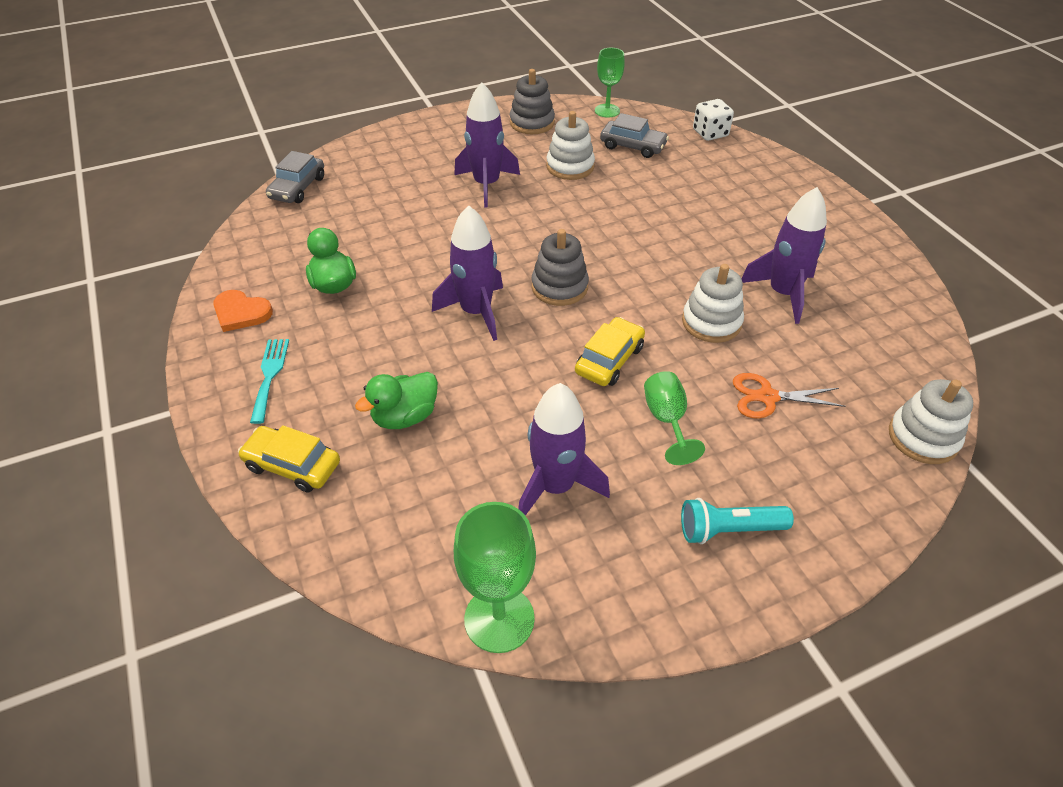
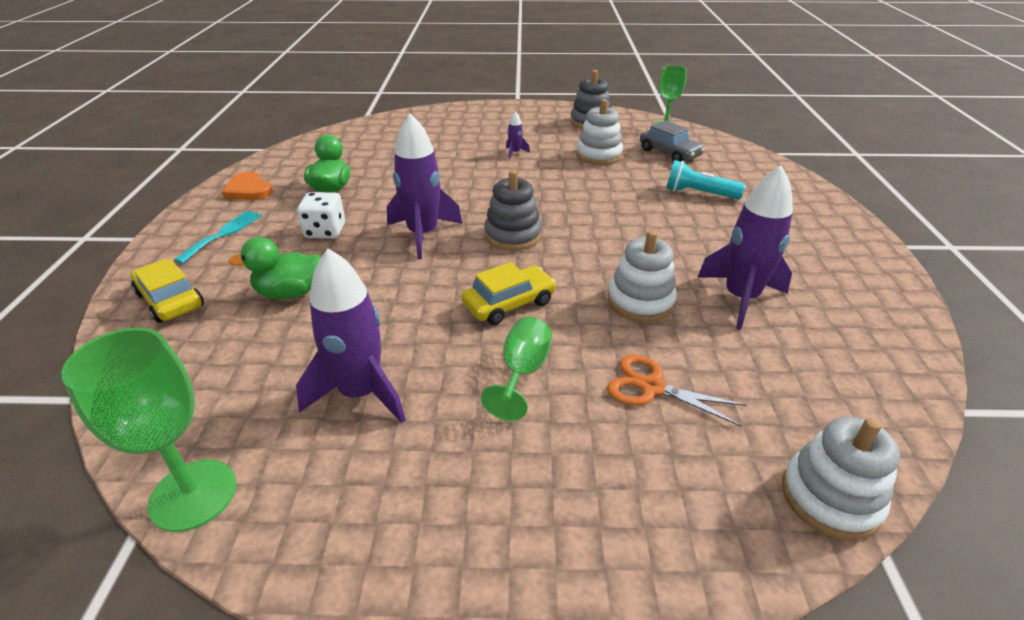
camera: 25 degrees right, 10 degrees down
(298, 188) = (369, 126): grey car -> none
(486, 185) = (515, 153): purple rocket -> purple rocket, size x0.43
(710, 133) = (755, 158): white dice -> white dice (325, 231)
(728, 530) = (501, 506): turquoise flashlight -> turquoise flashlight (698, 193)

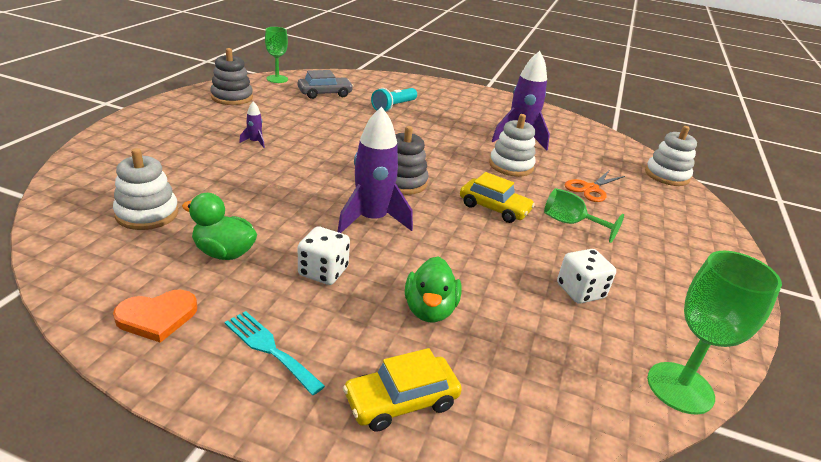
camera: 75 degrees left, 5 degrees down
(361, 393) = (580, 291): purple rocket -> white dice
(509, 303) = (494, 208): yellow car -> yellow car turned 135 degrees clockwise
(598, 155) = (300, 115): white stacking toy -> white stacking toy (147, 214)

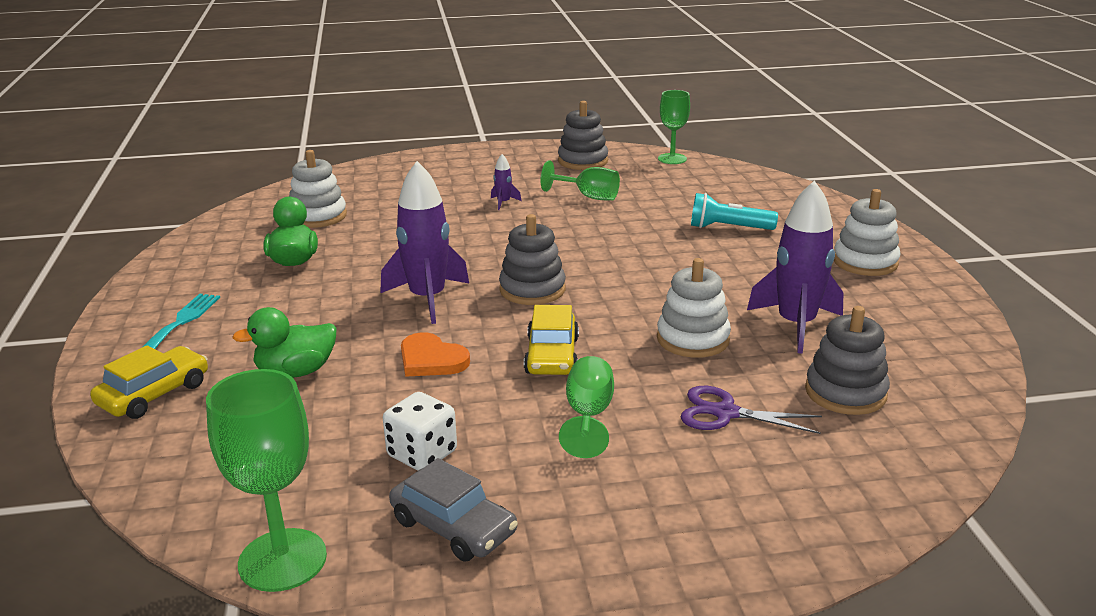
camera: 65 degrees right, 5 degrees down
(157, 317) = (188, 271): orange heart -> orange heart (431, 360)
(292, 118) = (589, 197): none -> green goblet
(323, 272) = (308, 306): white dice -> none
(325, 93) = (685, 188): grey car -> grey car (453, 526)
(401, 401) = (154, 394): yellow car -> yellow car turned 90 degrees clockwise
(590, 157) = (845, 393): none -> grey stacking toy
(590, 189) = (725, 413): orange scissors -> purple scissors
(666, 175) = (913, 479): white stacking toy -> white stacking toy (865, 262)

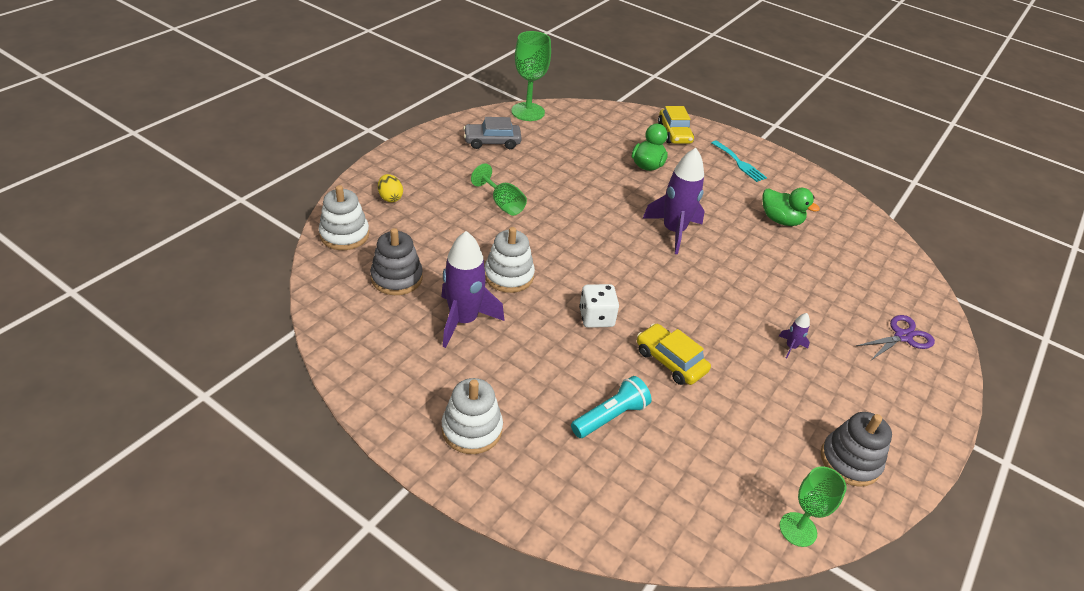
camera: 130 degrees right, 15 degrees up
(318, 216) = (849, 261): white stacking toy -> white stacking toy (344, 235)
(422, 454) = (541, 158): white dice -> white dice (596, 317)
(431, 360) = (608, 198): orange heart -> none
(532, 290) = (637, 267): grey stacking toy -> none
(552, 355) = (561, 227): yellow car -> yellow car (670, 361)
(589, 197) = (756, 397): green goblet -> none
(725, 413) = (445, 235): purple scissors -> purple scissors (902, 336)
(761, 506) = (390, 197): none -> yellow egg

